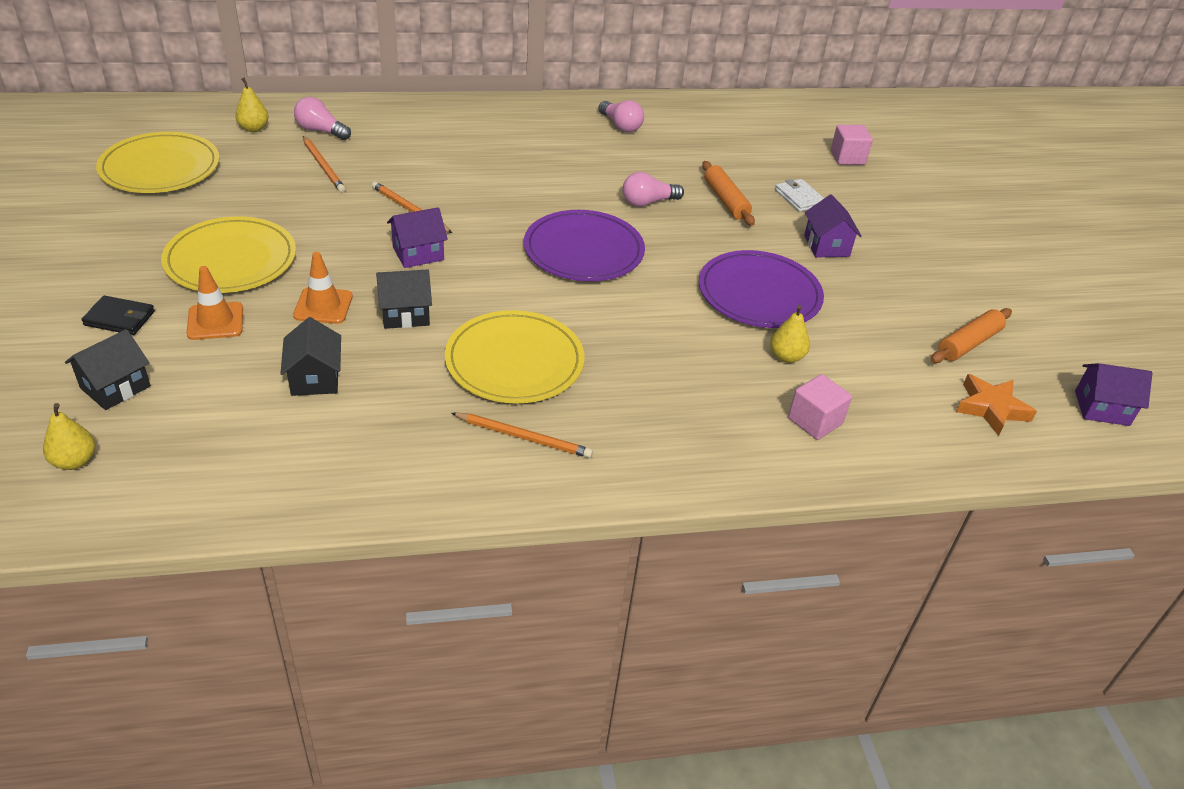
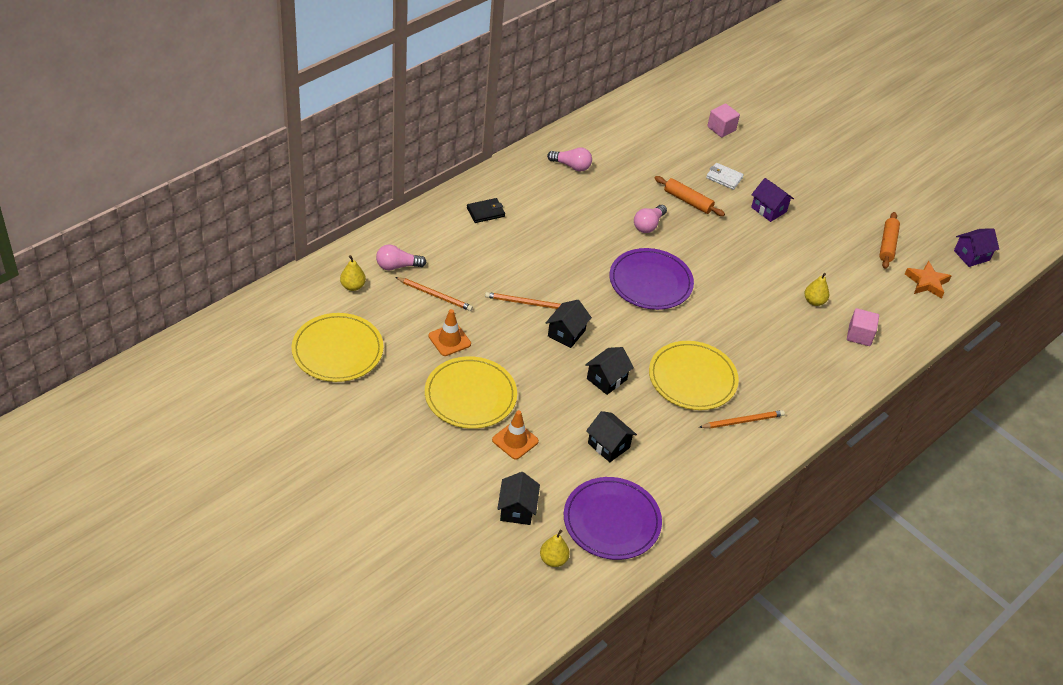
camera: 35 degrees left, 5 degrees up
(120, 318) = (462, 468): black wallet -> black wallet (485, 212)
(323, 306) = (558, 398): orange traffic cone -> orange traffic cone (449, 340)
(418, 253) = (566, 333): purple house -> black house
(759, 294) = (766, 265): purple plate -> purple plate (612, 521)

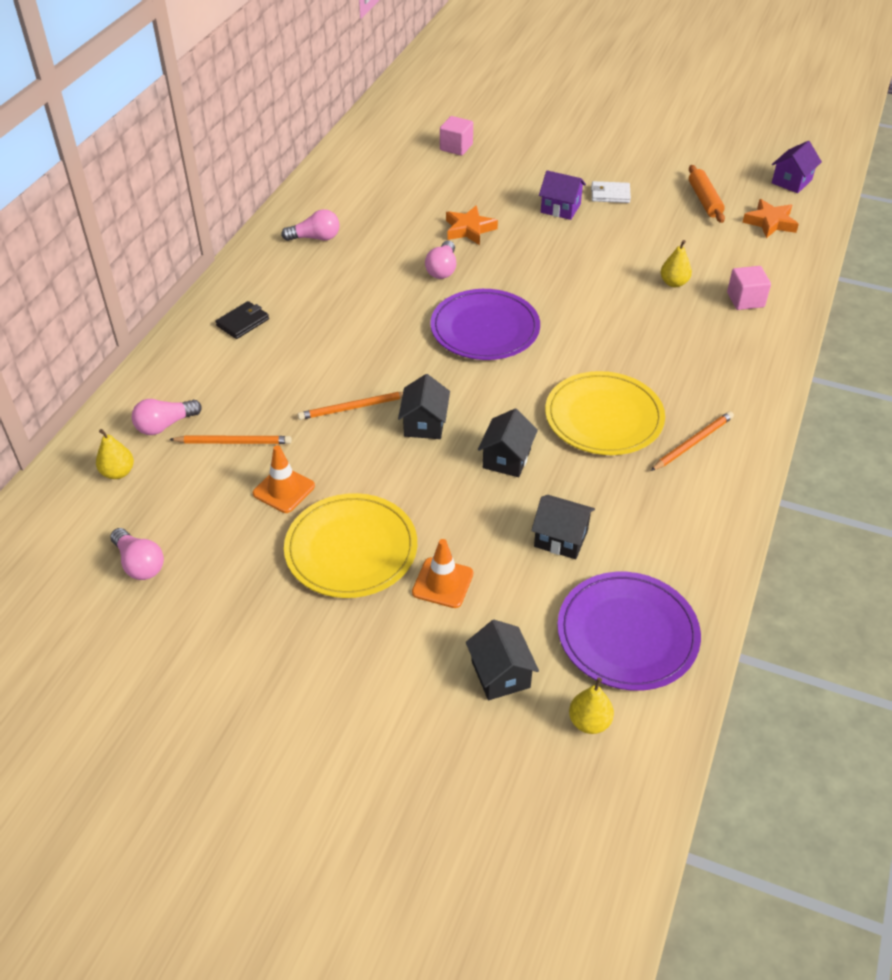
camera: 20 degrees left, 0 degrees up
(337, 350) = (139, 564): yellow plate -> pink light bulb
(688, 201) = (469, 229): orange rolling pin -> orange star
(724, 178) = (492, 193): white wallet -> white wallet (610, 194)

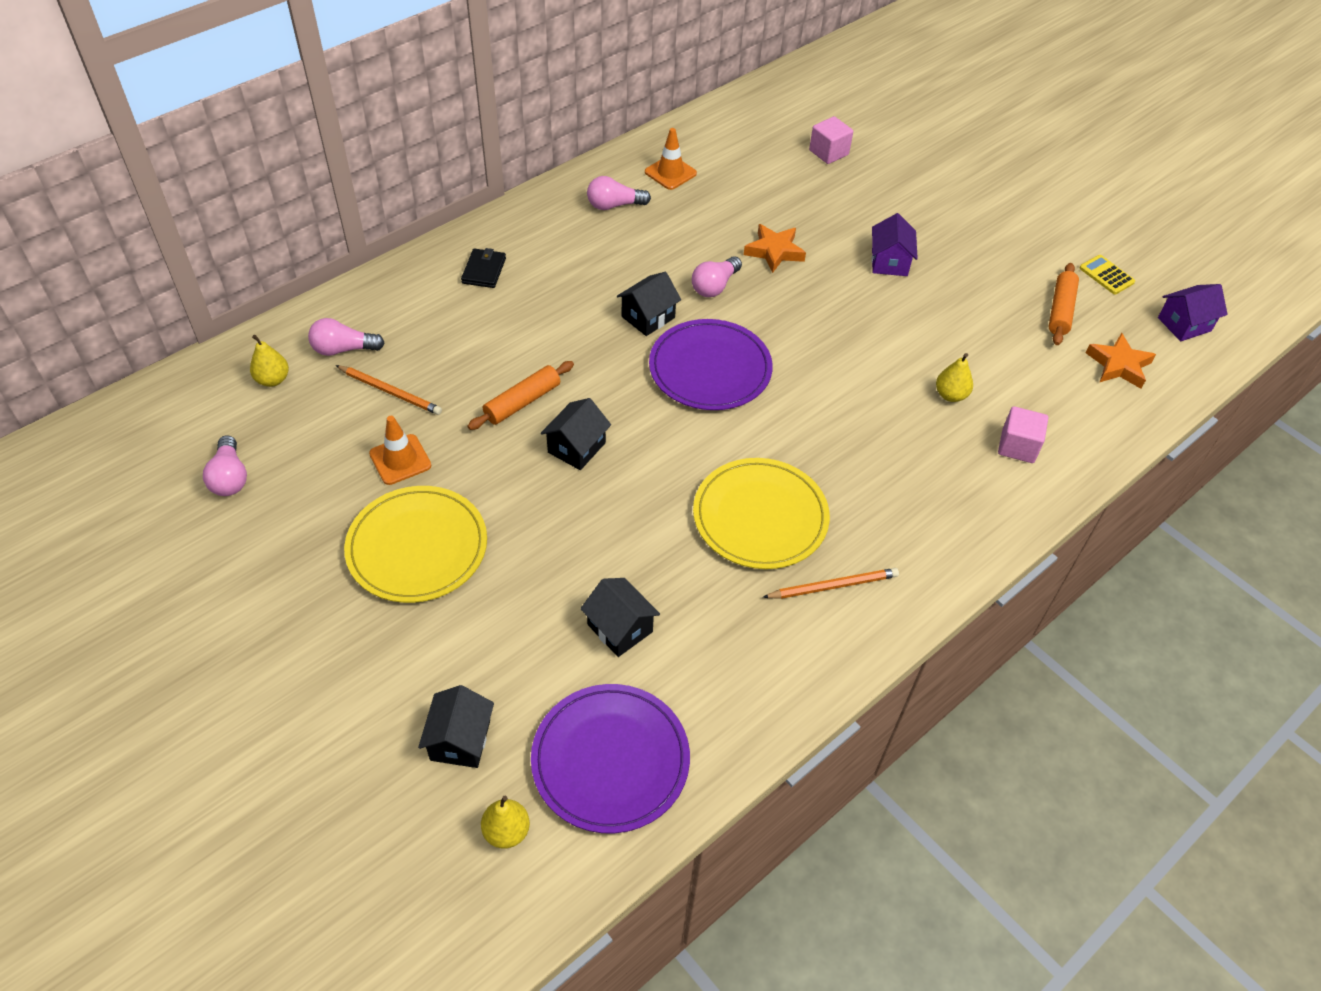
camera: 25 degrees right, 5 degrees up
(243, 322) = (484, 270): black wallet -> black wallet turned 60 degrees counterclockwise
(315, 238) = (614, 205): pink light bulb -> pink light bulb turned 150 degrees clockwise
(354, 408) = (522, 402): orange pencil -> orange rolling pin
(442, 583) = (474, 621): orange traffic cone -> orange traffic cone (670, 173)
(506, 458) = (629, 519): black house -> black house (648, 317)
(560, 208) = (889, 262): purple house -> purple house turned 45 degrees clockwise
(610, 194) = (956, 265): white wallet -> none
(717, 167) = (1106, 275): none -> yellow calculator

